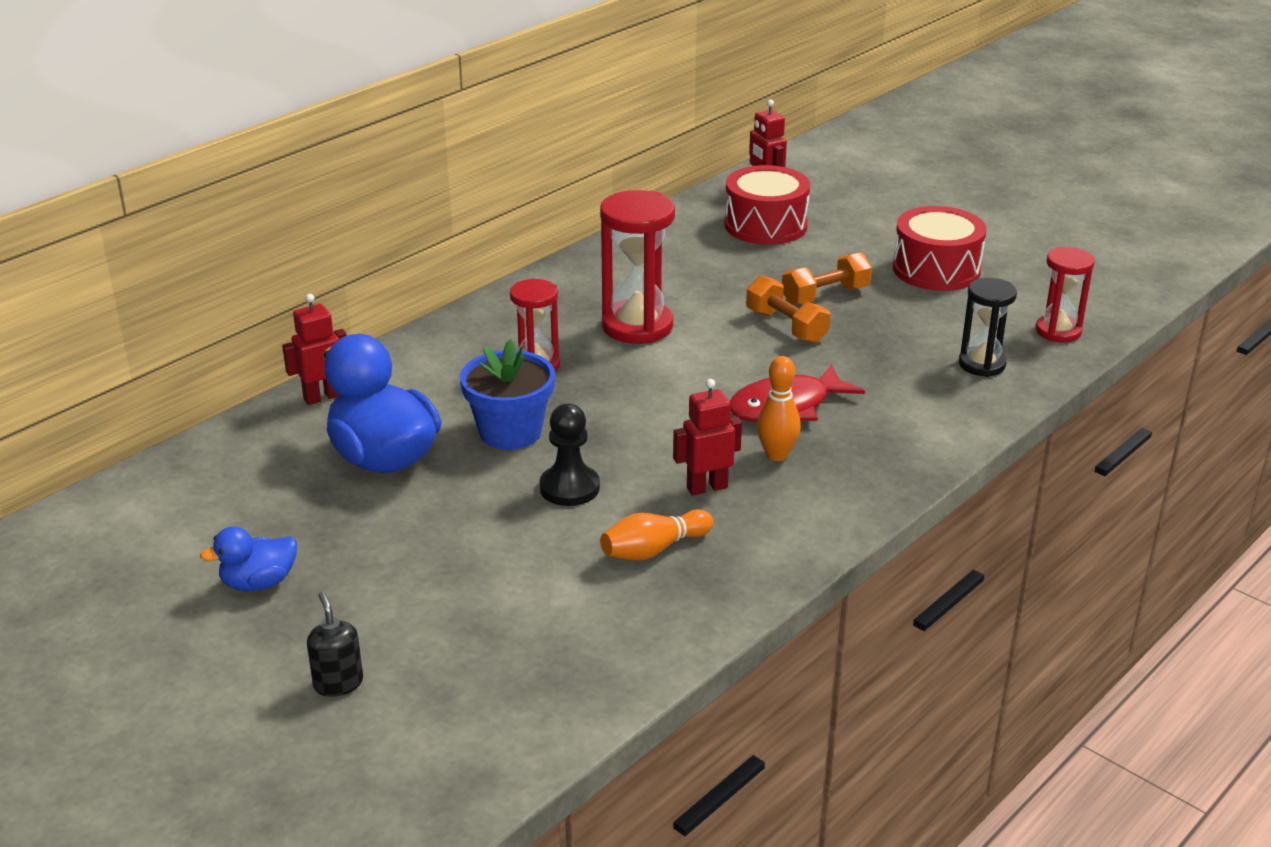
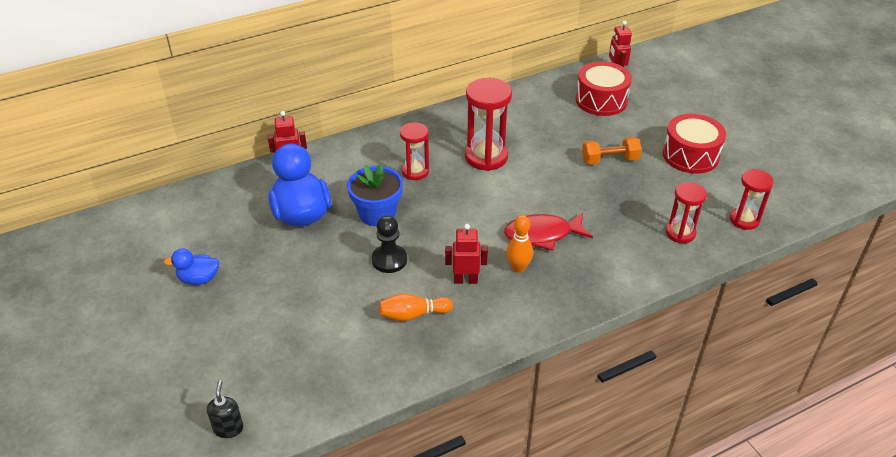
camera: 20 degrees right, 10 degrees up
(338, 683) = (205, 354): black soap dispenser -> black soap dispenser (228, 428)
(786, 326) = (574, 177): orange dumbbell -> none
(981, 364) = (680, 233): black hourglass -> red hourglass

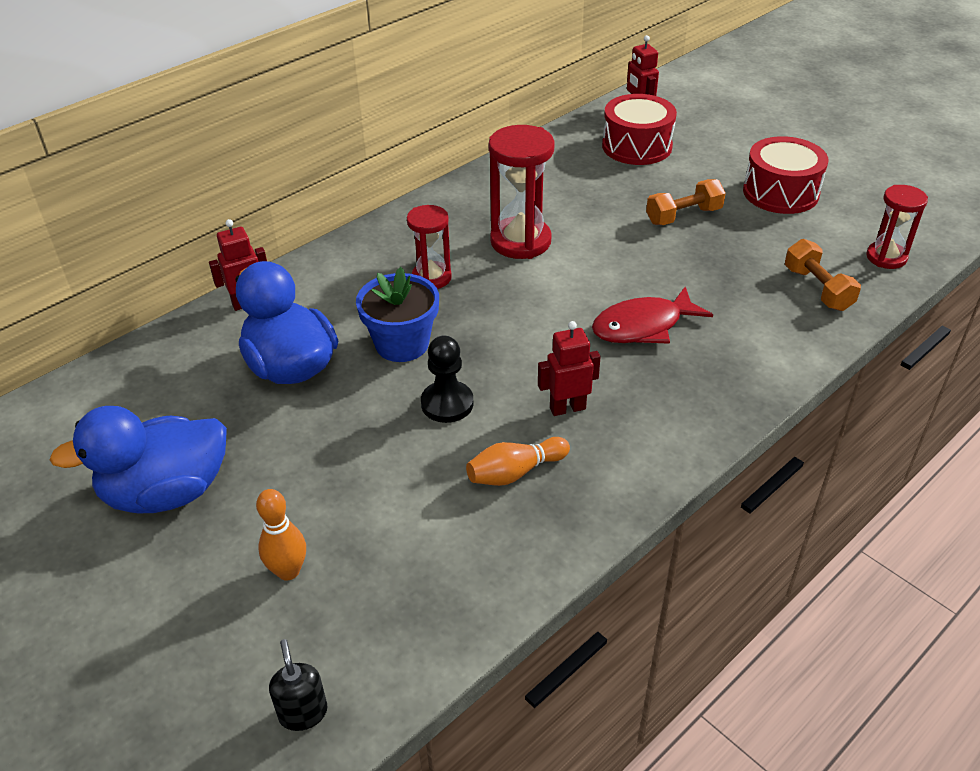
camera: 15 degrees left, 0 degrees up
(199, 279) = (167, 492): blue duck -> blue duck, size x1.92
(518, 268) = (631, 376): orange bowling pin -> orange bowling pin (288, 571)
(680, 233) = (817, 289): red hourglass -> orange dumbbell

